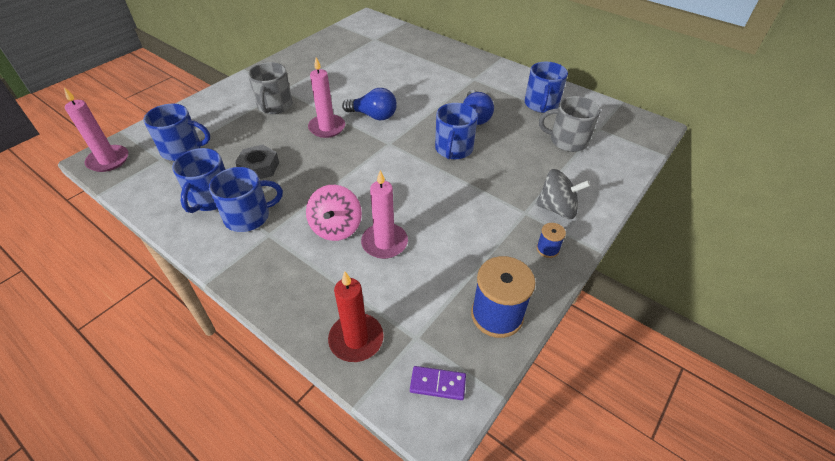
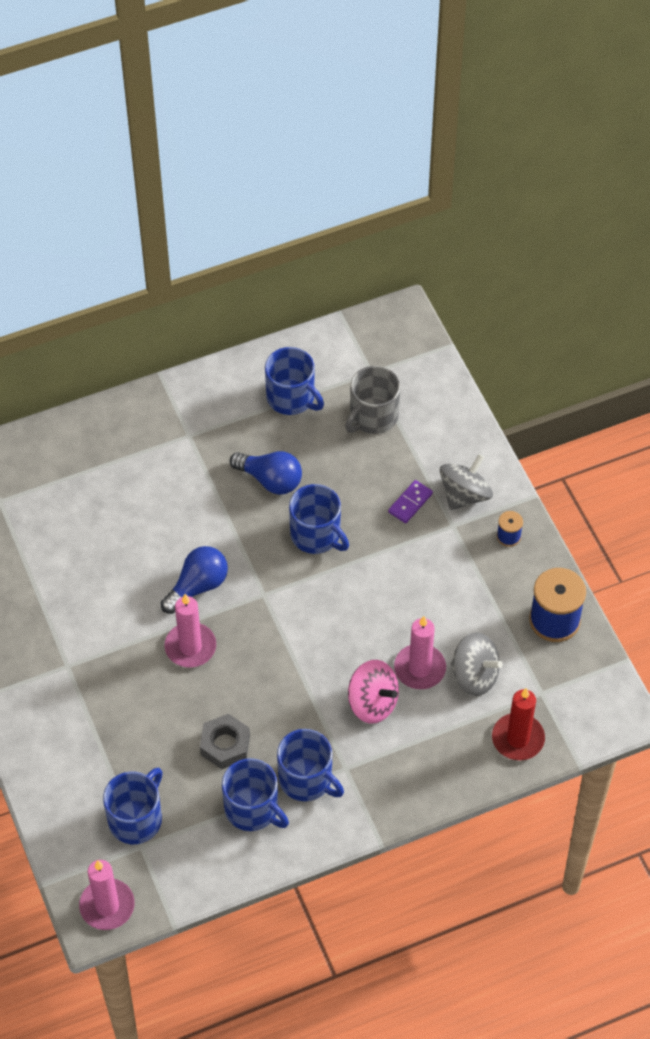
camera: 60 degrees left, 10 degrees up
(248, 216) = (306, 779): blue mug -> blue mug turned 120 degrees clockwise
(274, 106) = (101, 689): grey mug -> none
(401, 280) = (474, 675): none -> grey spinning top
(437, 384) = (592, 698): purple domino -> purple domino (410, 503)

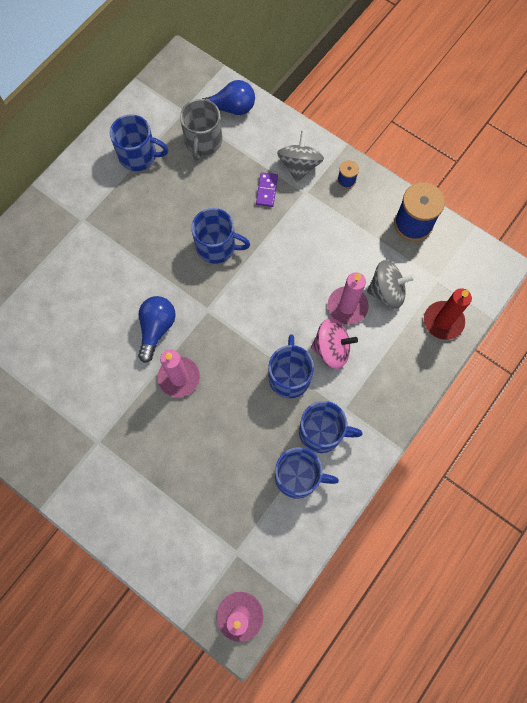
camera: 30 degrees left, 15 degrees up
(136, 819) = (220, 533): blue mug -> blue mug (289, 376)
(225, 745) = (249, 438): grey nut -> none
(270, 480) = (160, 223): blue light bulb -> blue light bulb (230, 108)

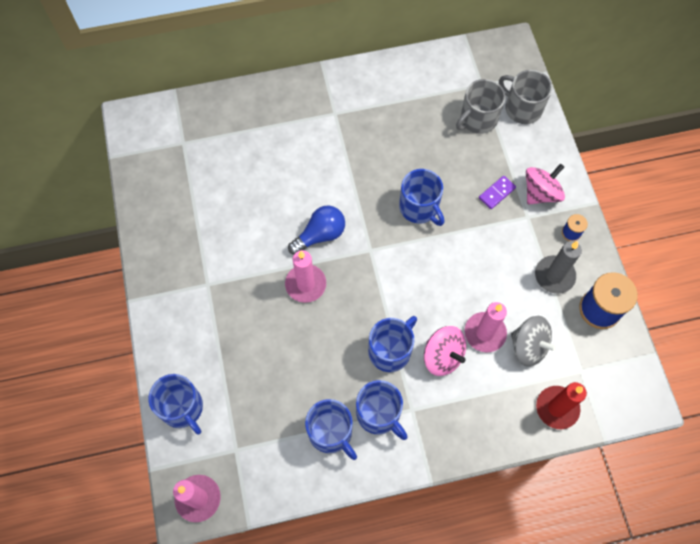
camera: 40 degrees right, 5 degrees down
(139, 156) = (417, 95): blue mug -> blue mug (182, 408)
(230, 108) = (522, 108): blue light bulb -> grey mug
(299, 166) = (540, 193): grey spinning top -> pink spinning top
(361, 223) = (554, 275): none -> grey candle

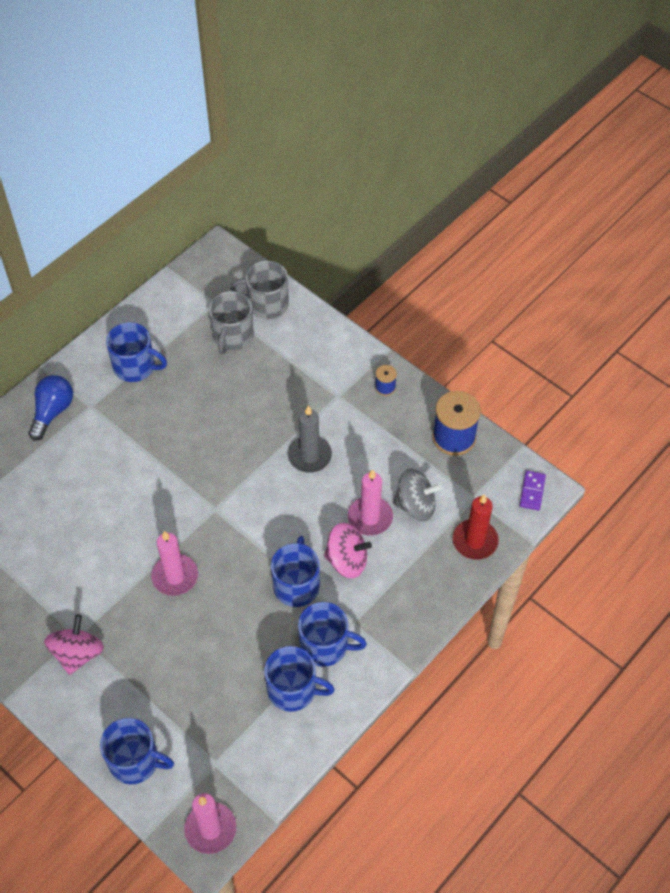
camera: 35 degrees left, 10 degrees down
(320, 235) = (157, 524): blue light bulb -> blue light bulb (52, 412)
(419, 207) = (234, 445): blue mug -> blue mug (135, 366)
(497, 193) = (296, 391): purple domino -> purple domino (532, 491)
(540, 193) = (335, 369): pink spinning top -> pink spinning top (78, 653)
(554, 275) = (396, 432): grey candle -> grey candle (309, 456)

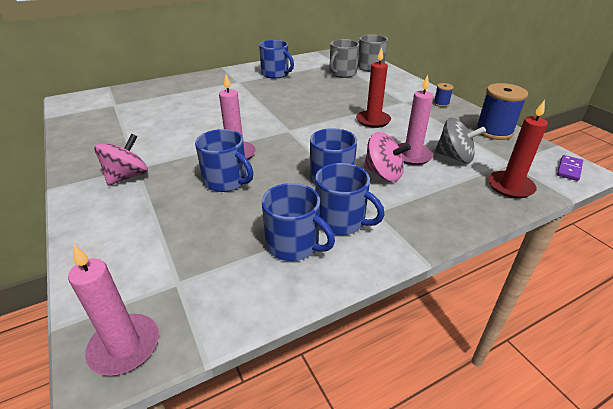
camera: 20 degrees right, 20 degrees down
(52, 412) = (214, 80): blue light bulb -> none
(135, 761) = (105, 257): blue mug -> blue mug (226, 181)
(309, 456) = (373, 120): grey candle -> red candle

